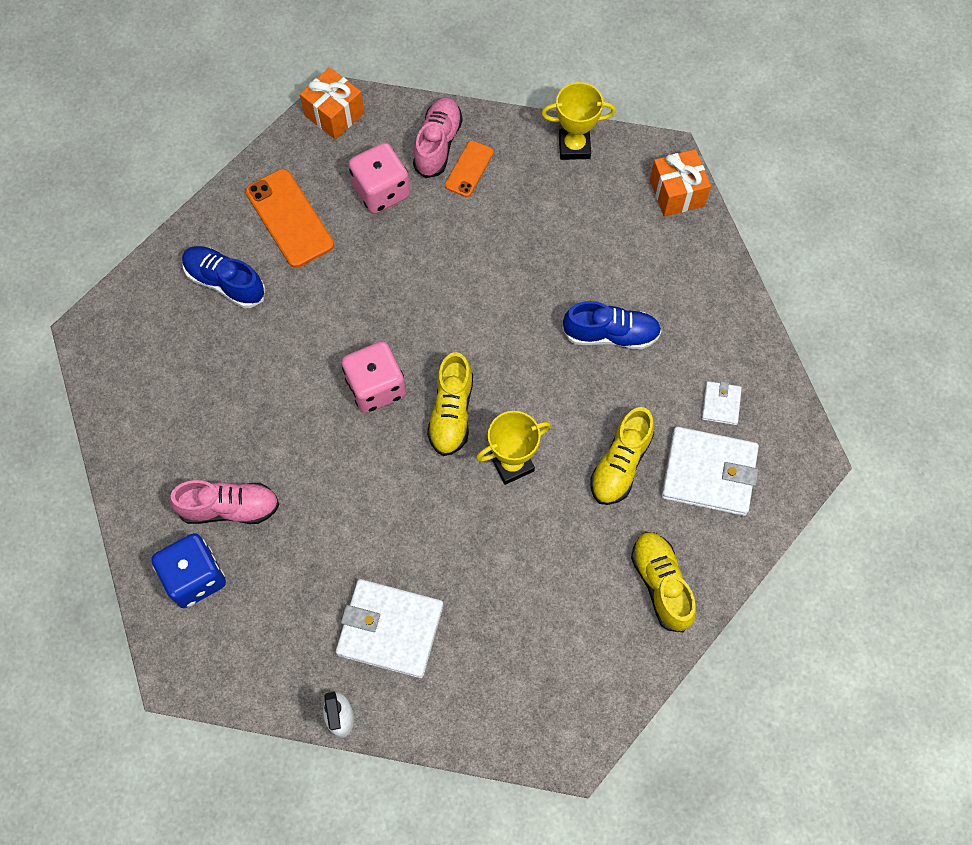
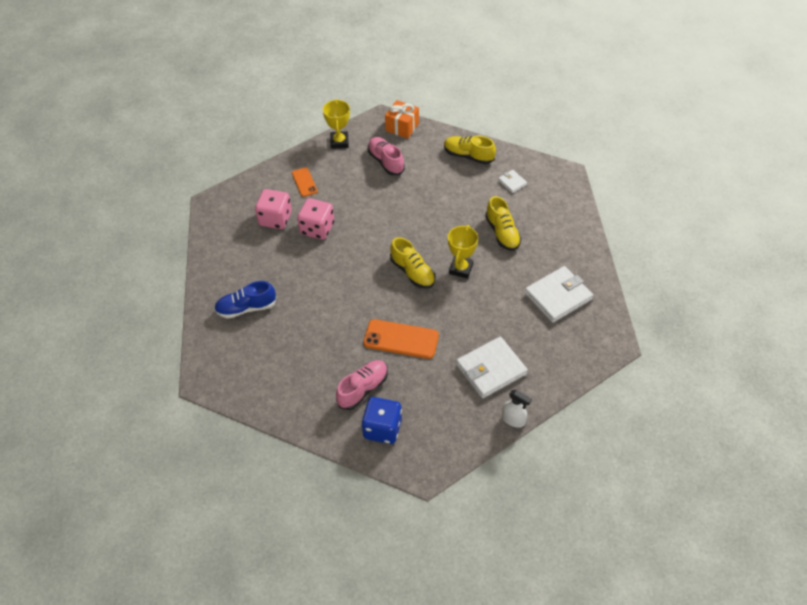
camera: 45 degrees left, 15 degrees down
(289, 218) = (245, 261): orange phone -> orange phone (401, 339)
(334, 114) = (215, 207): orange gift -> none
(376, 387) = (368, 290): pink dice -> pink dice (317, 229)
(438, 144) = (279, 184): pink shoe -> pink shoe (386, 162)
(574, 146) = (339, 142): yellow trophy -> yellow trophy turned 45 degrees counterclockwise
(611, 334) = (440, 193): blue shoe -> none
(661, 584) = (570, 259): yellow shoe -> yellow shoe (468, 156)
(709, 473) = (538, 208): white wallet -> white wallet (558, 296)

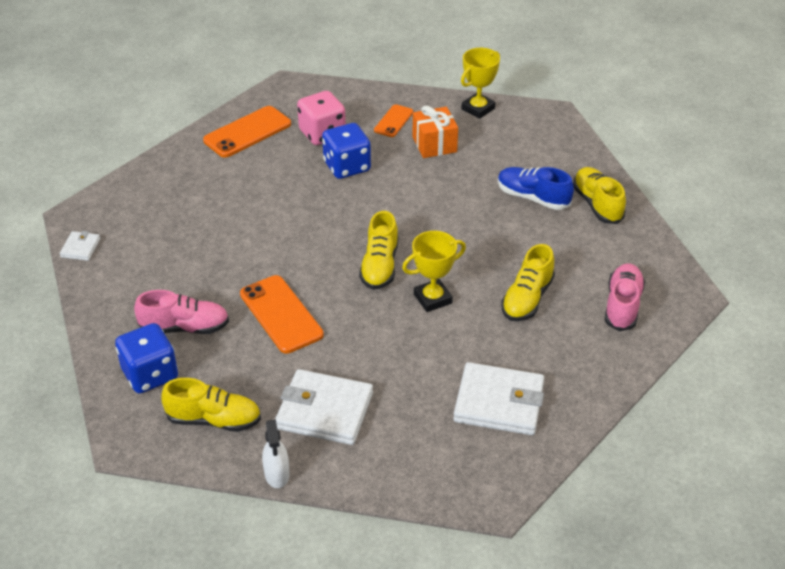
camera: 45 degrees right, 10 degrees down
(230, 250) = (247, 132): none -> orange phone
(246, 308) = (191, 186): blue shoe -> blue shoe (533, 198)
(317, 229) = (347, 167): pink dice -> blue dice
(386, 162) = (499, 154): pink shoe -> pink shoe (622, 306)
(402, 127) = (562, 135): orange gift -> orange gift (434, 144)
(447, 421) = (214, 420): none -> yellow shoe
(512, 182) = (610, 260): white wallet -> white wallet (80, 248)

